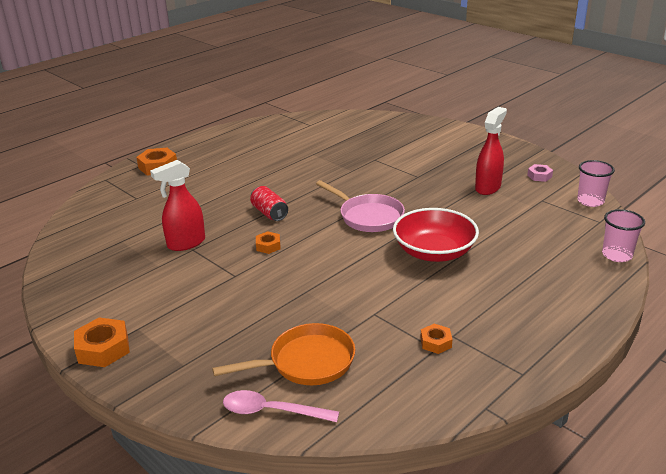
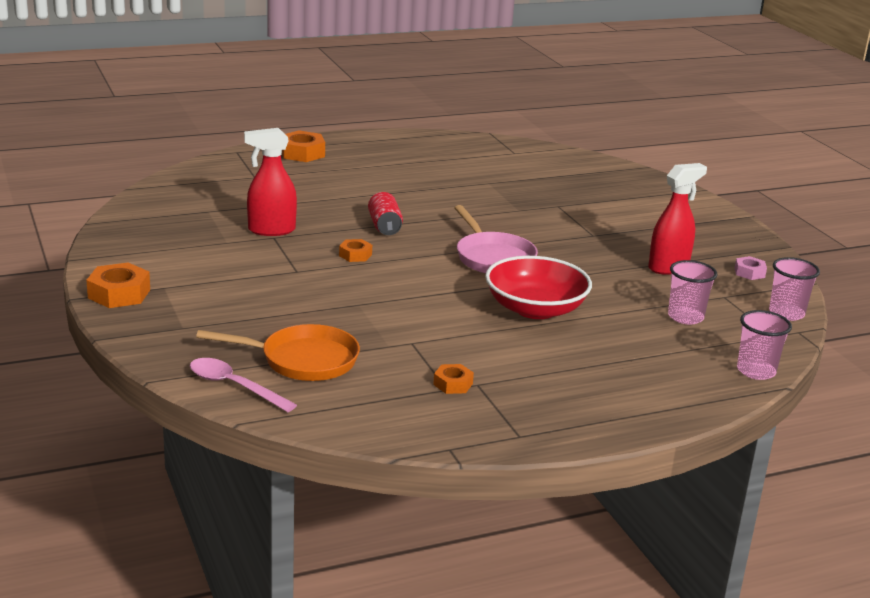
camera: 20 degrees right, 5 degrees down
(534, 225) = (685, 317): none -> pink cup

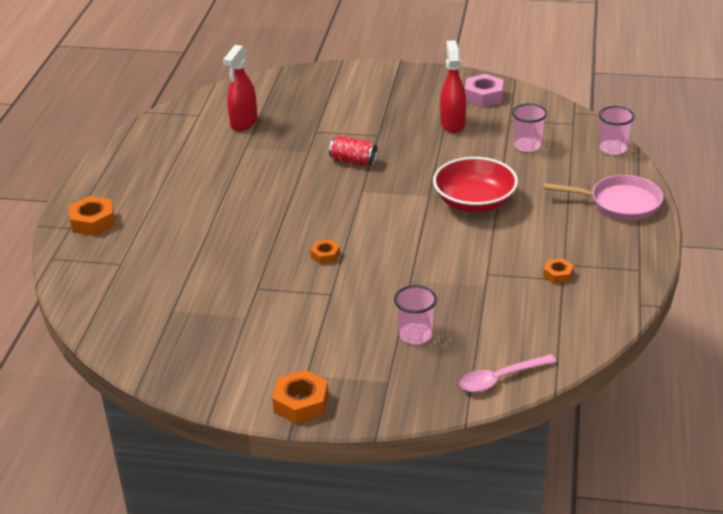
camera: 55 degrees left, 10 degrees up
(271, 230) = (243, 286): red spray bottle -> red spray bottle (243, 123)
(302, 360) = (481, 333): orange pan -> none
(384, 226) = (284, 224): red can -> red can (353, 161)
(493, 257) = (380, 192): pink pan -> pink pan (620, 203)
(749, 272) = (483, 96): pink nut -> pink nut, size x1.71
(786, 313) = (548, 106): pink cup -> pink cup (415, 335)

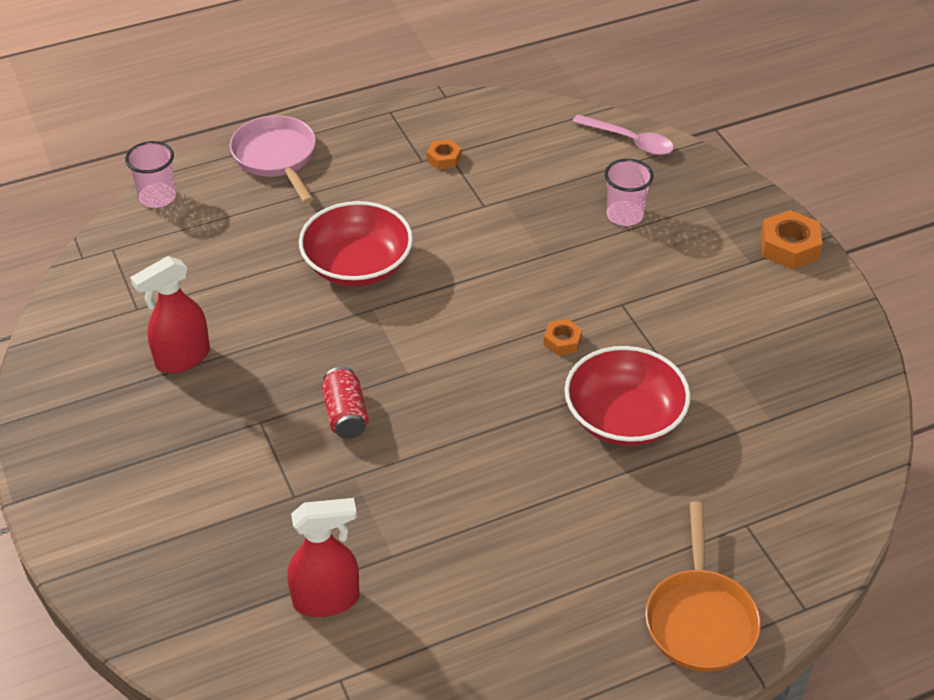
camera: 125 degrees left, 10 degrees up
(93, 222) = (700, 619): orange nut -> orange pan
(241, 253) = (624, 417): none -> red bowl
(483, 96) = (83, 358): pink nut -> none
(527, 146) = (196, 268): pink cup -> none

